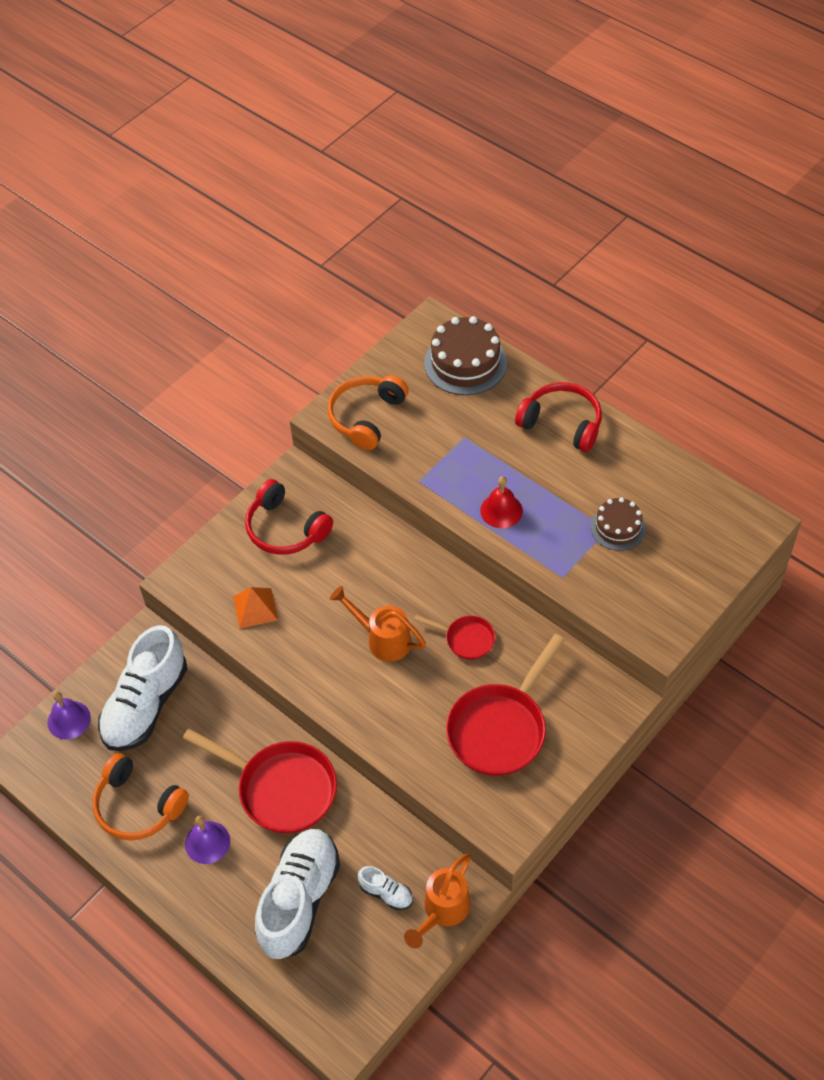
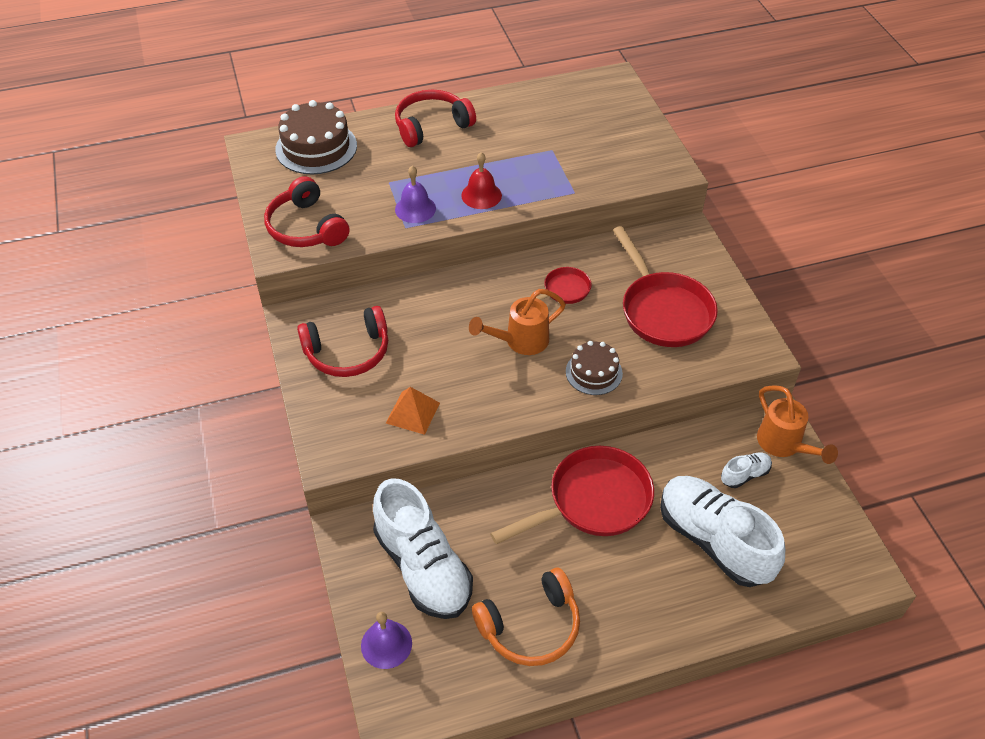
camera: 60 degrees left, 5 degrees down
(207, 842) = (609, 585): purple bell -> purple bell (415, 209)
(366, 417) = (306, 227): orange headphones -> red headphones
(618, 527) = (556, 144): brown cake -> brown cake (594, 372)

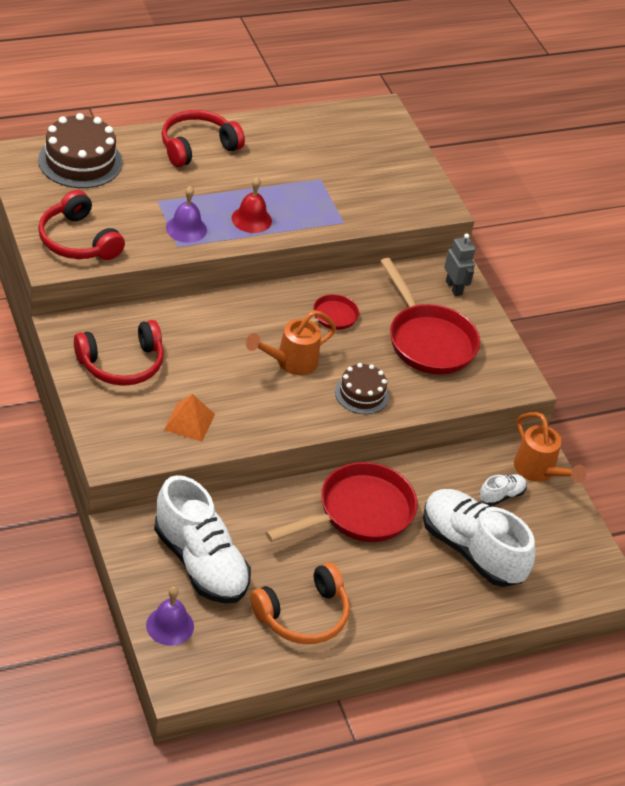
camera: 10 degrees left, 5 degrees down
(689, 252) = (454, 288): none -> grey robot

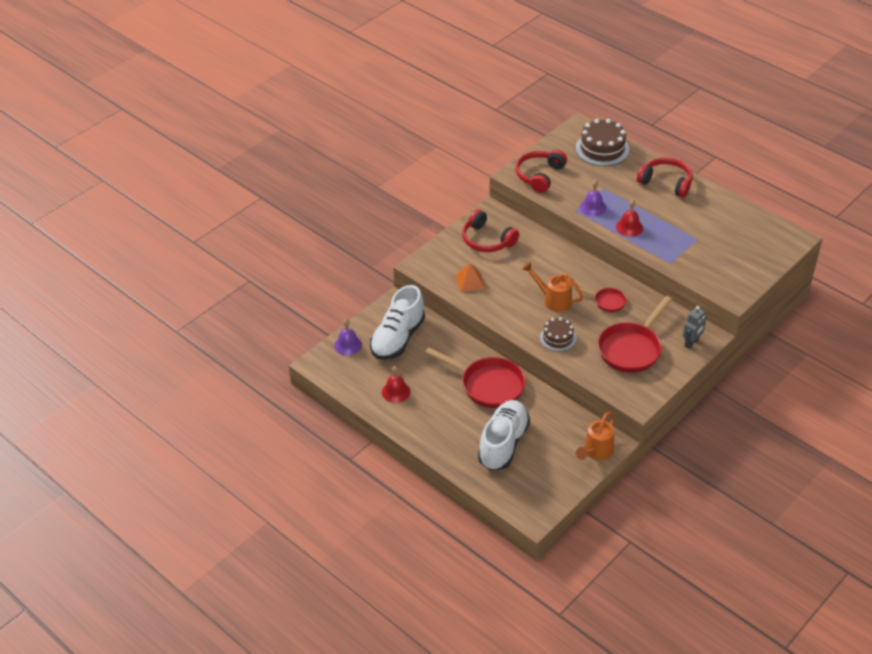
camera: 70 degrees right, 0 degrees up
(303, 615) = (396, 392): orange headphones -> red bell
(501, 495) = (559, 442): white shoe -> none

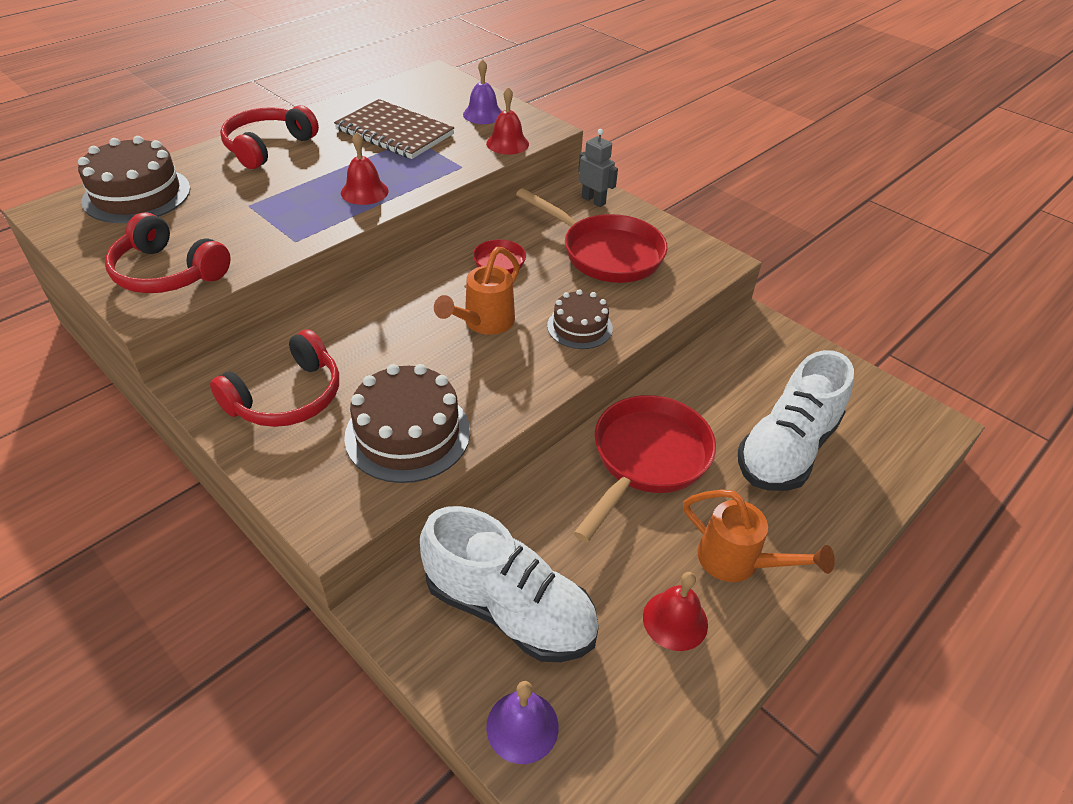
camera: 90 degrees left, 0 degrees up
(470, 281) = (408, 433): orange pyramid -> brown cake
(503, 443) = (786, 449): white shoe -> white shoe turned 75 degrees counterclockwise
(593, 207) = (296, 221): purple bell -> purple bell (483, 114)
(595, 452) = (780, 342): orange watering can -> orange watering can (738, 562)
(703, 230) = (395, 132): none -> brown notebook
(706, 281) = (507, 143): none -> red bell

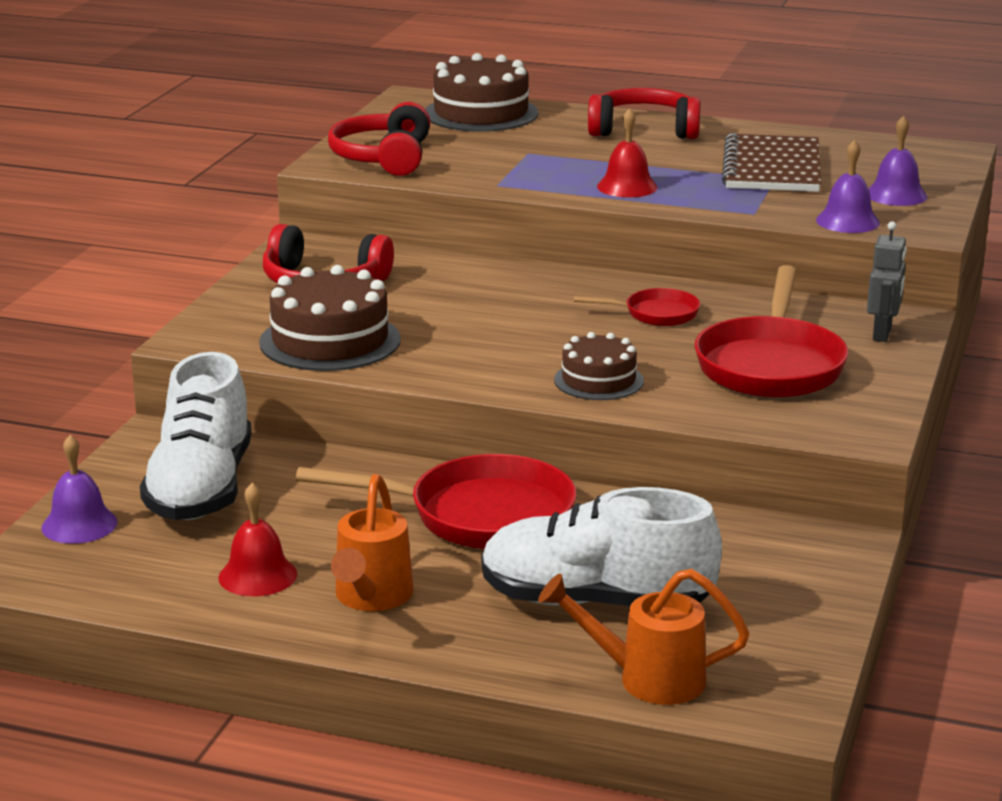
camera: 65 degrees right, 20 degrees down
(483, 323) = (539, 332): orange watering can -> orange watering can (646, 679)
(507, 143) = (847, 221): red bell -> purple bell

